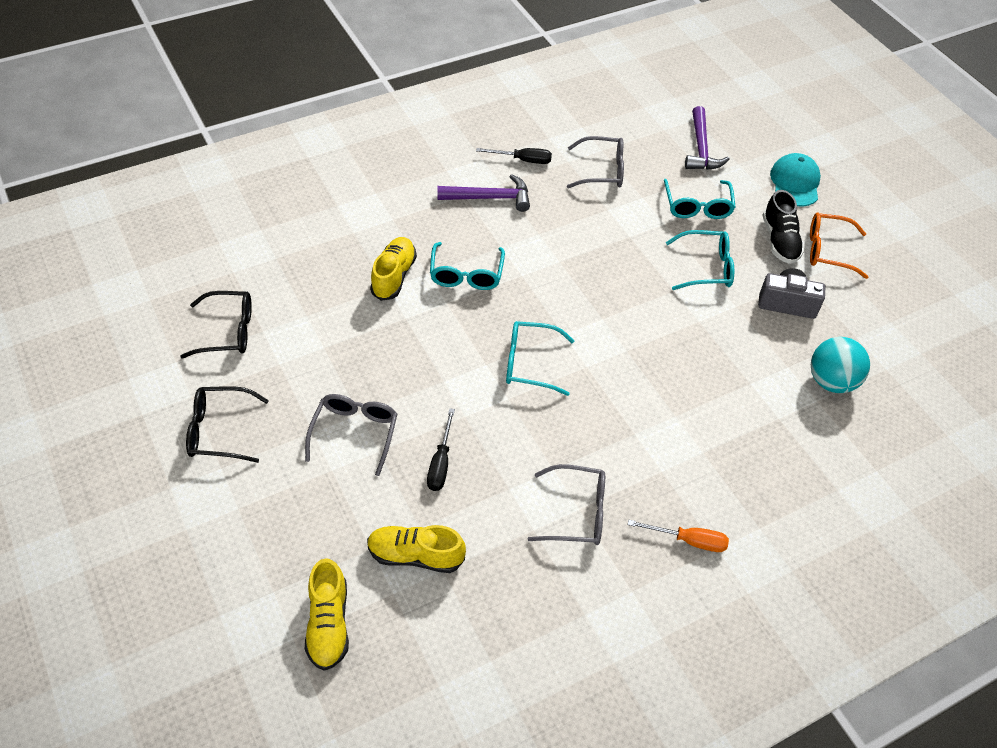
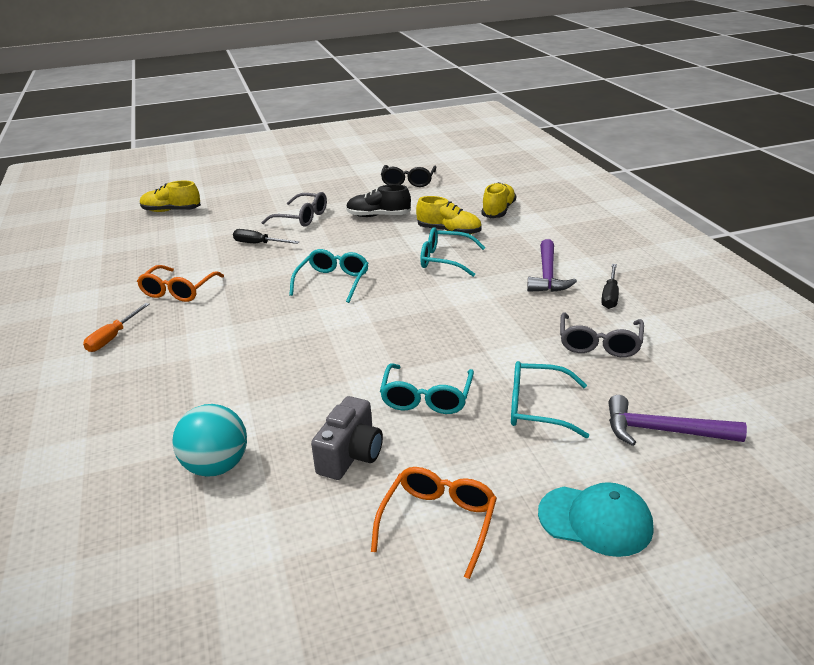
camera: 105 degrees right, 20 degrees down
(219, 431) = (327, 182): black glasses -> none
(415, 556) = (194, 234): yellow shoe -> yellow shoe (498, 211)
(577, 513) = (178, 291): grey glasses -> orange glasses
(779, 241) = (465, 473): black shoe -> black shoe (378, 216)

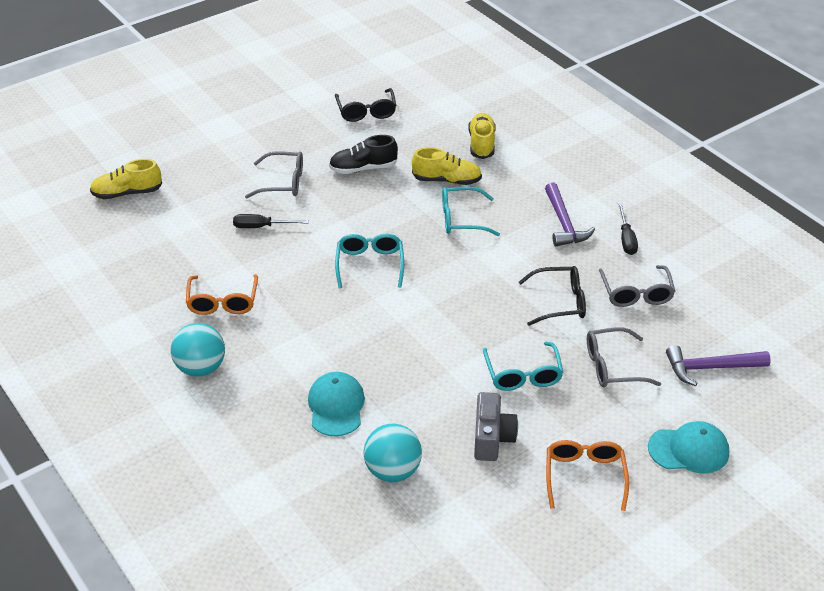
camera: 20 degrees left, 10 degrees up
(113, 337) = (201, 368): orange screwdriver -> turquoise ball
(208, 392) = (336, 406): none -> turquoise cap
(507, 339) = (560, 302): none -> black glasses
(537, 408) = (612, 366): turquoise glasses -> grey glasses

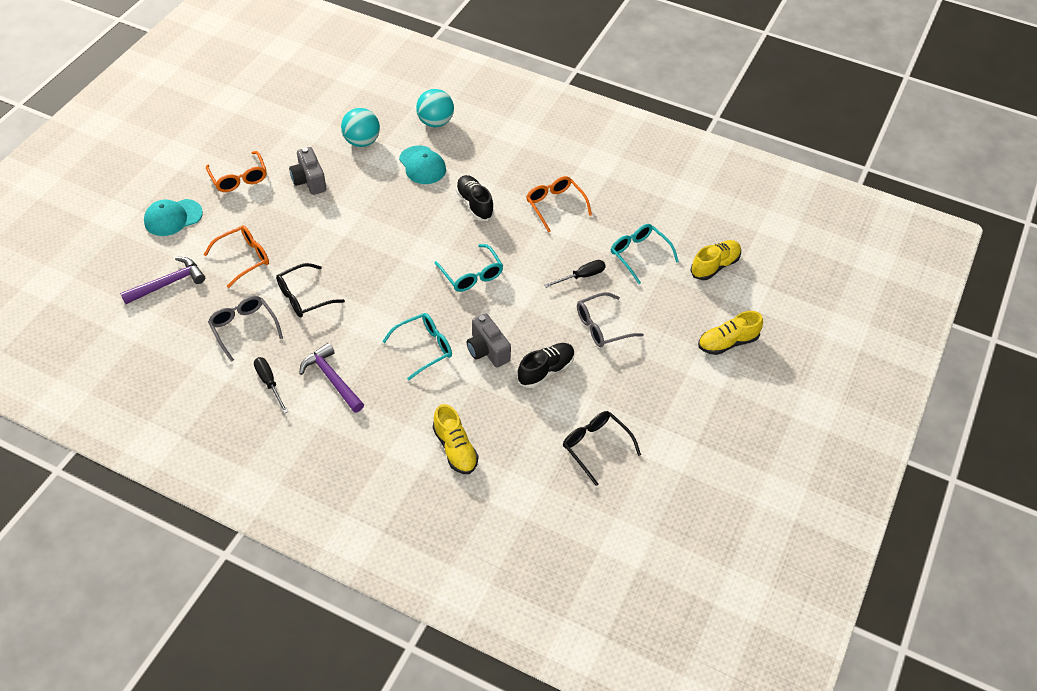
camera: 150 degrees right, 10 degrees up
(201, 368) = (528, 158): turquoise ball -> turquoise ball (435, 122)
(310, 335) = (474, 204): none -> black shoe
(403, 199) = (487, 350): none -> grey camera
(447, 180) = (462, 387): yellow shoe -> yellow shoe (727, 342)
(523, 375) = (307, 229): turquoise glasses -> turquoise glasses (639, 254)
(612, 366) = (244, 258): grey glasses -> orange glasses

